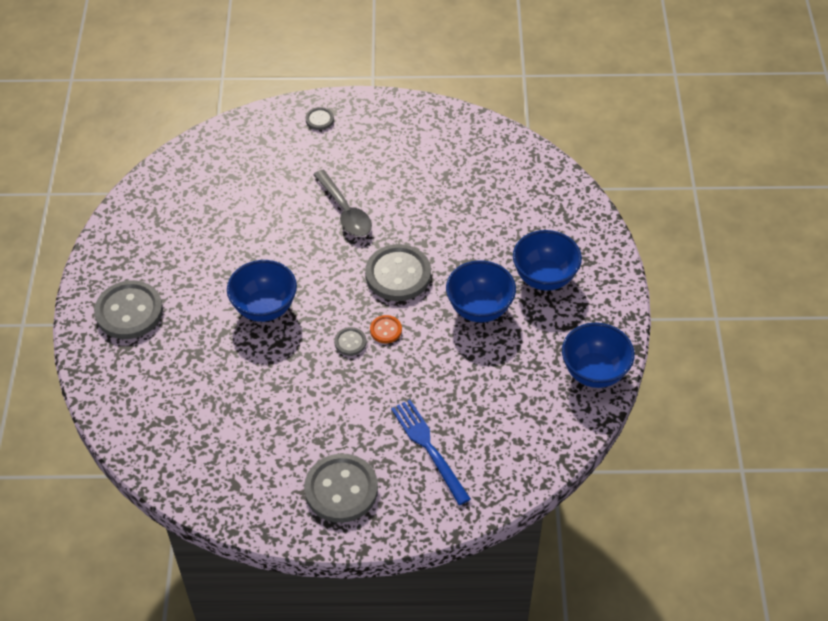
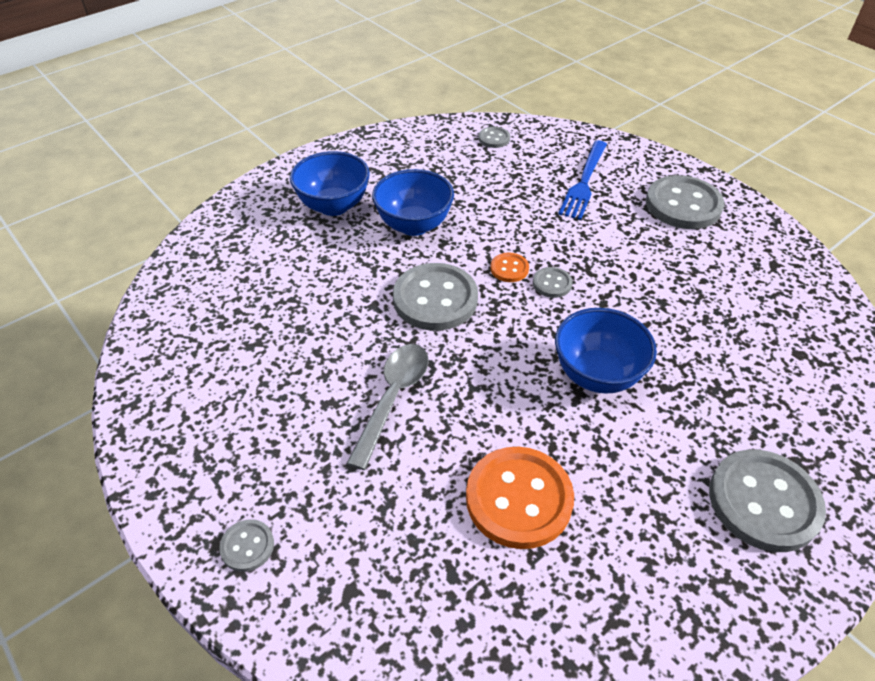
camera: 130 degrees left, 5 degrees down
(237, 221) = (519, 499): none -> orange button
(542, 432) = (494, 138): none -> grey button
(594, 372) = (407, 139): blue bowl -> none

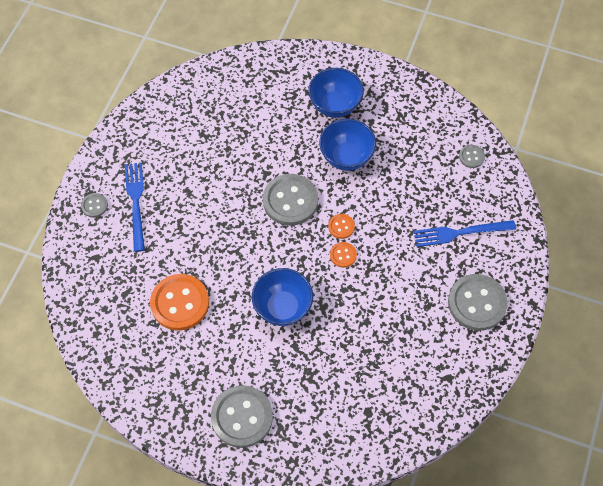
camera: 60 degrees right, 15 degrees up
(292, 480) = (136, 202): none -> blue fork
(392, 399) = (207, 218): grey spoon -> none
(552, 283) = (343, 255): grey button -> orange button

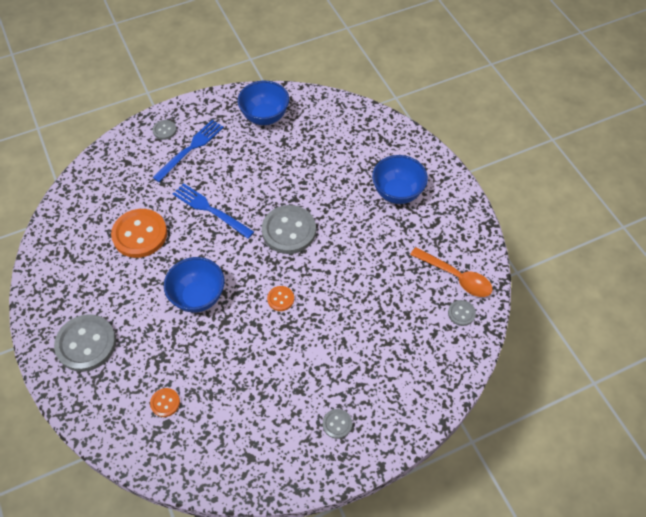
camera: 45 degrees right, 5 degrees down
(341, 227) = (303, 278): orange button -> orange button (165, 403)
(346, 157) = (363, 234): blue bowl -> blue bowl (265, 117)
(441, 134) = (455, 277): none -> orange spoon
(460, 233) = (385, 360): blue fork -> blue fork (210, 210)
(477, 303) = (337, 424): grey button -> grey button, size x0.47

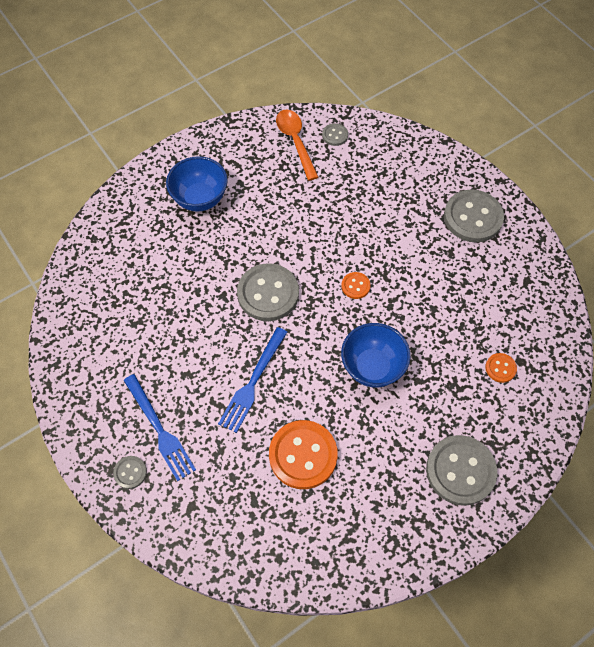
camera: 100 degrees left, 5 degrees up
(190, 149) = (159, 430): blue fork -> blue fork turned 150 degrees counterclockwise
(265, 117) = (97, 351): blue bowl -> none
(337, 424) = (473, 217): grey button -> grey button, size x2.12
(455, 277) = (295, 142): orange spoon -> orange spoon turned 45 degrees counterclockwise

